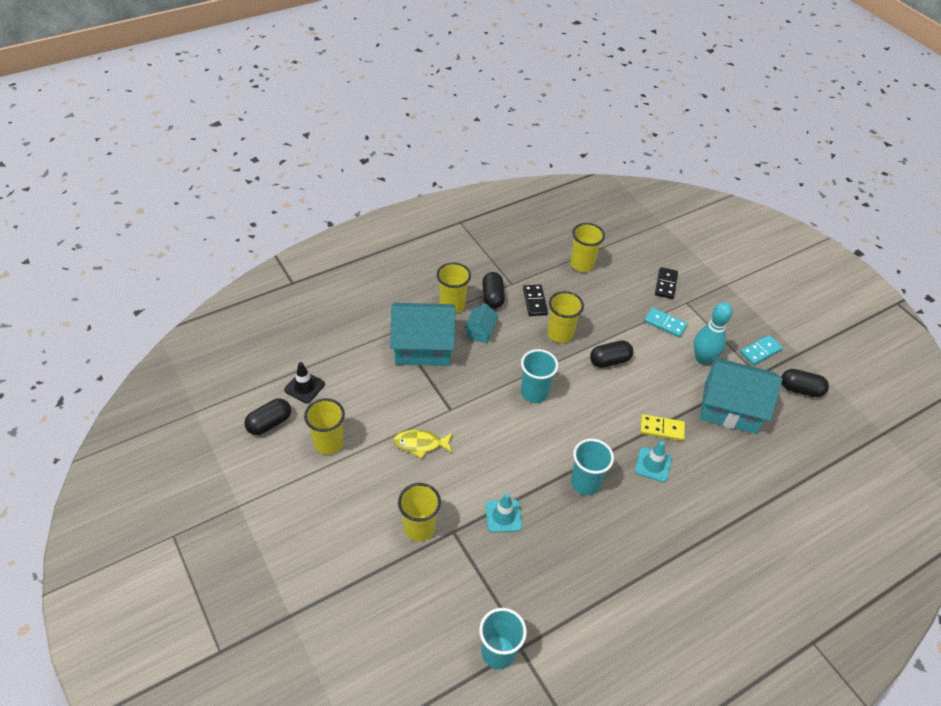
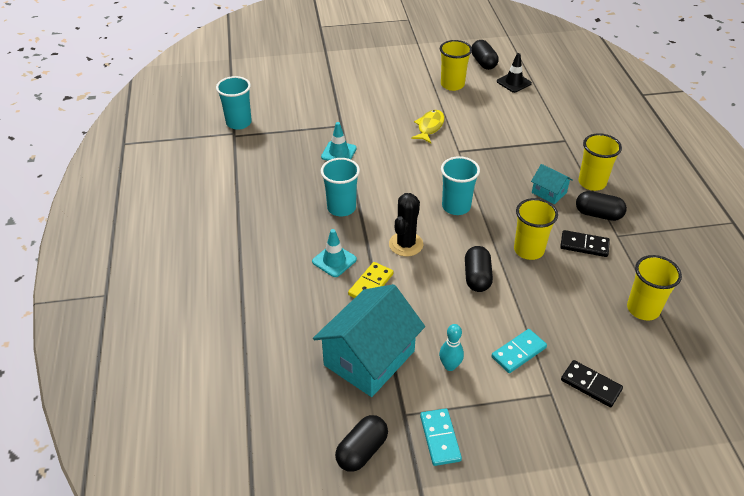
camera: 115 degrees right, 5 degrees down
(419, 528) = (354, 110): yellow cup -> none
(423, 347) = (539, 151): turquoise house -> none
(602, 417) = (406, 244): none -> black cactus
(703, 359) = (450, 366): turquoise bowling pin -> turquoise bowling pin, size x0.60

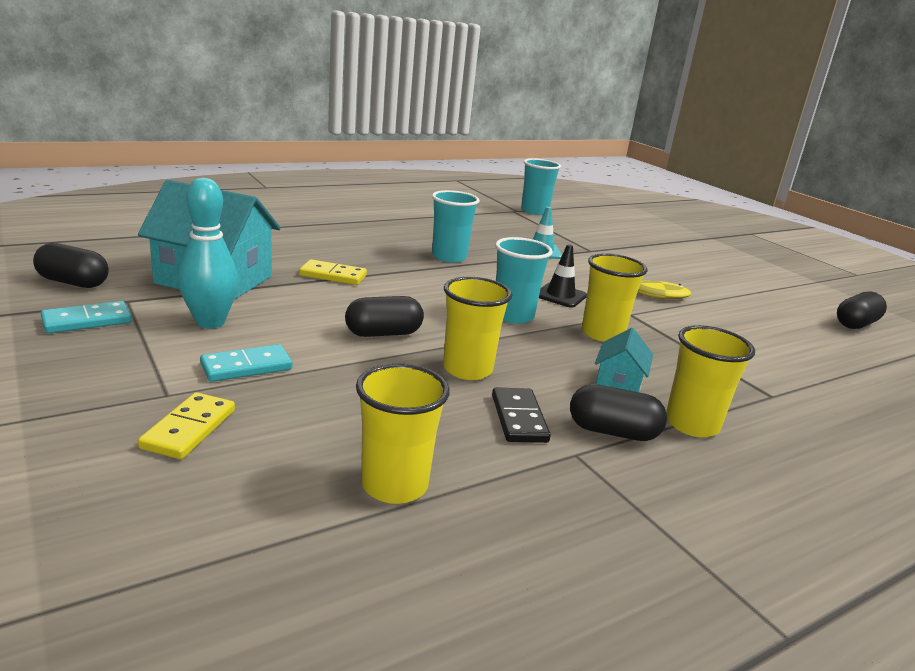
camera: 65 degrees right, 20 degrees down
(334, 260) = (361, 257): turquoise traffic cone -> none
(406, 244) = (414, 290): black cactus -> none
(450, 366) = (210, 322): turquoise bowling pin -> turquoise bowling pin, size x1.66
(452, 85) = (767, 305): yellow cup -> yellow cup (602, 333)
(514, 82) = (849, 348): black traffic cone -> black traffic cone (560, 295)
(518, 352) = (246, 367): turquoise domino -> turquoise domino turned 60 degrees counterclockwise
(590, 385) = (189, 429): black domino -> yellow domino
(598, 214) = (612, 432): black capsule -> black capsule turned 75 degrees counterclockwise

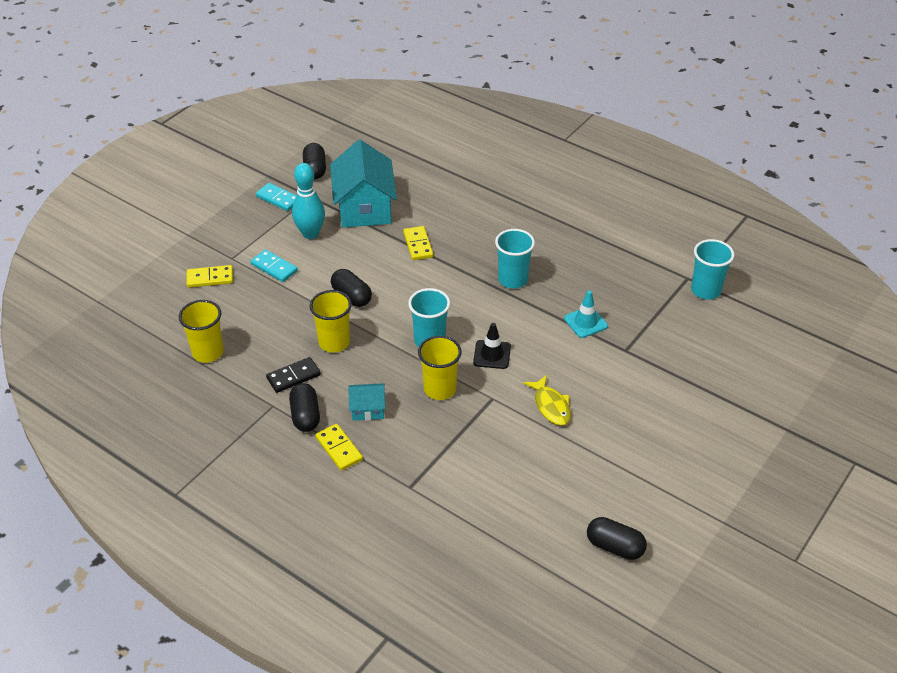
camera: 70 degrees right, 20 degrees up
(692, 424) = (339, 449): yellow cup -> yellow domino

